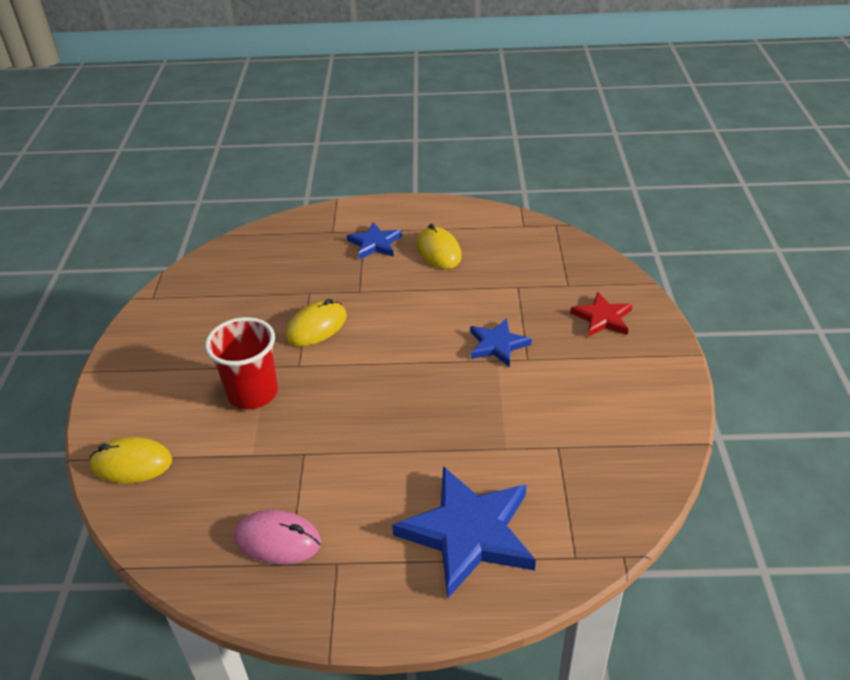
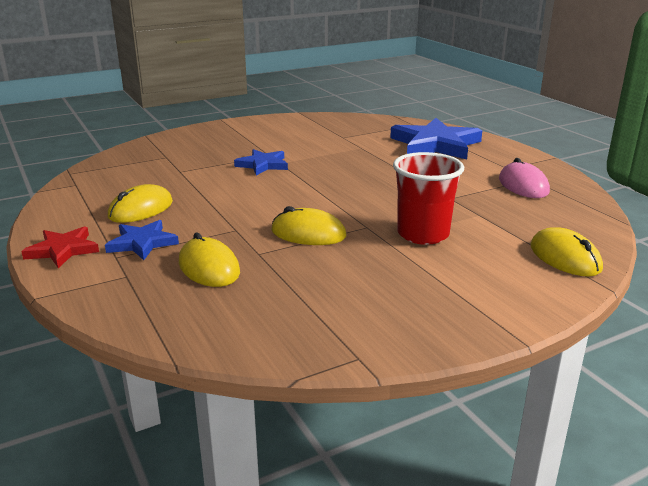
camera: 120 degrees left, 15 degrees down
(310, 265) = (208, 267): none -> yellow mouse
(602, 318) = (202, 142): red star -> red star (63, 250)

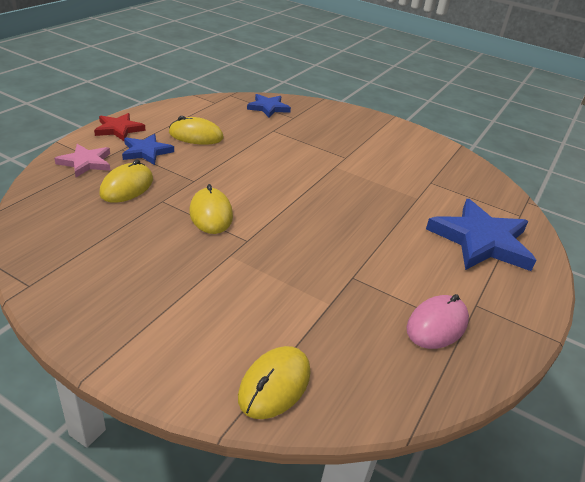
camera: 55 degrees right, 10 degrees up
(122, 284) = (86, 162): none -> pink star
(263, 165) = (321, 160): blue star -> blue star (268, 108)
(423, 234) = (255, 275): red cup -> none

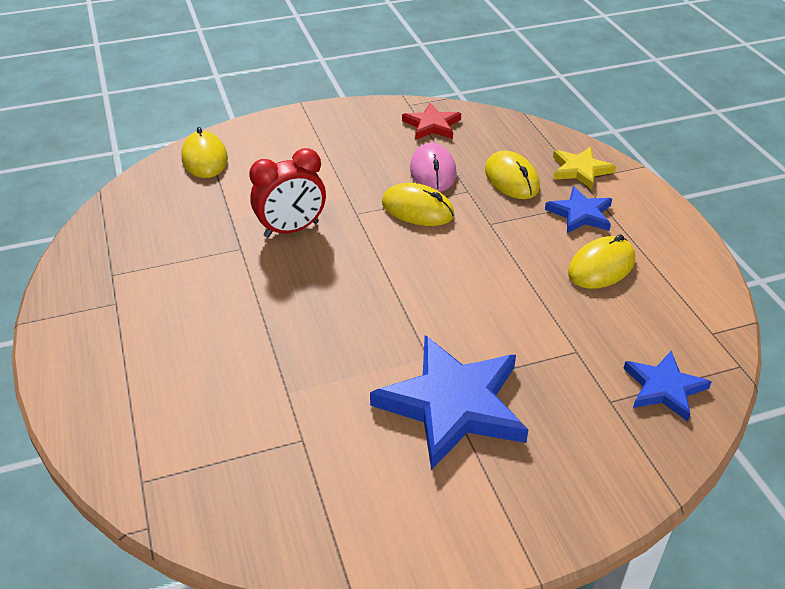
camera: 135 degrees right, 5 degrees up
(86, 162) = (580, 170): pink star -> yellow star
(118, 129) = (654, 213): red star -> red star (432, 125)
(303, 262) = (291, 229): none -> red clock
(437, 325) = (136, 260): pink mouse -> pink mouse (433, 171)
(481, 240) = (162, 386): blue star -> blue star (453, 404)

